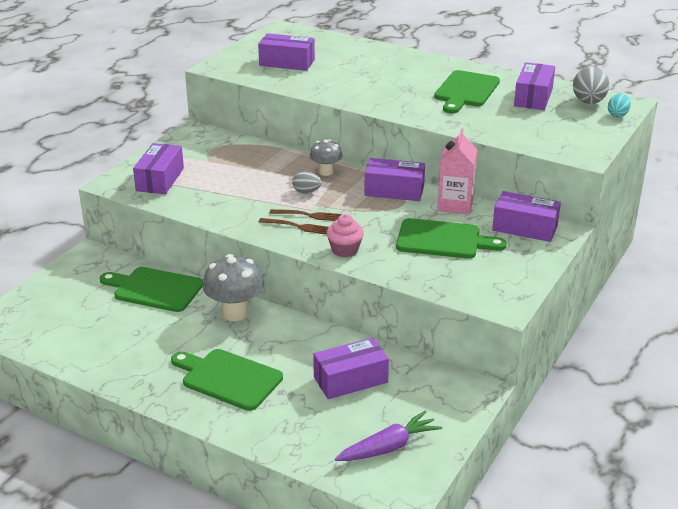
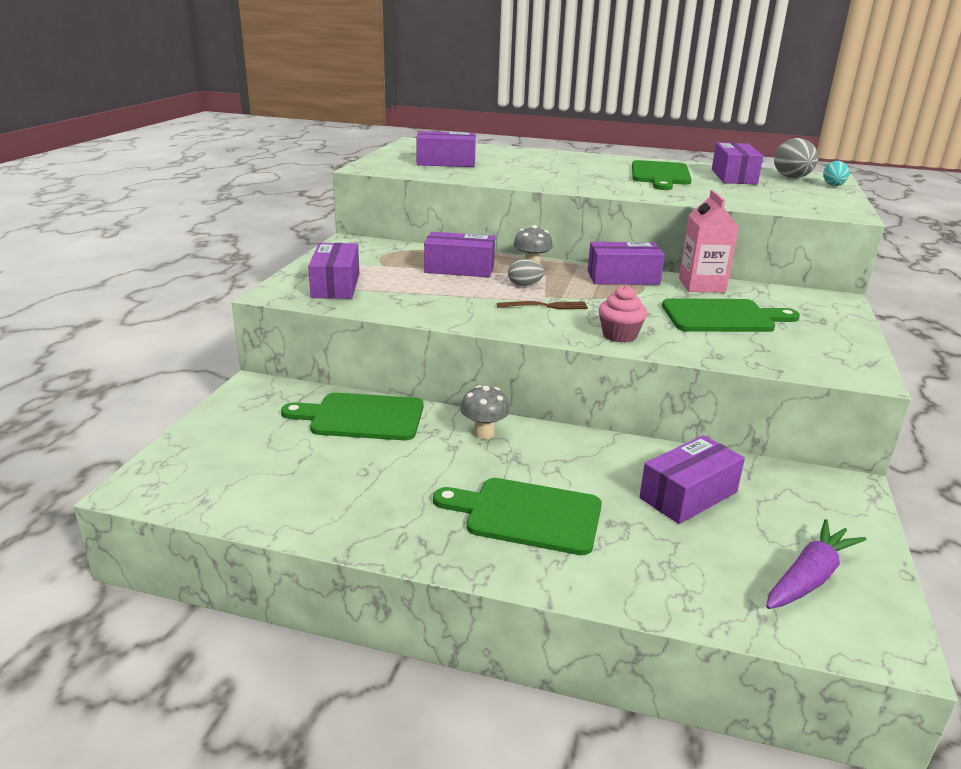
camera: 15 degrees left, 5 degrees down
(235, 313) = (484, 433): grey mushroom -> grey mushroom, size x0.60
(297, 226) = (542, 317): brown fork -> none
(525, 228) = (797, 299): purple box -> purple box (459, 269)

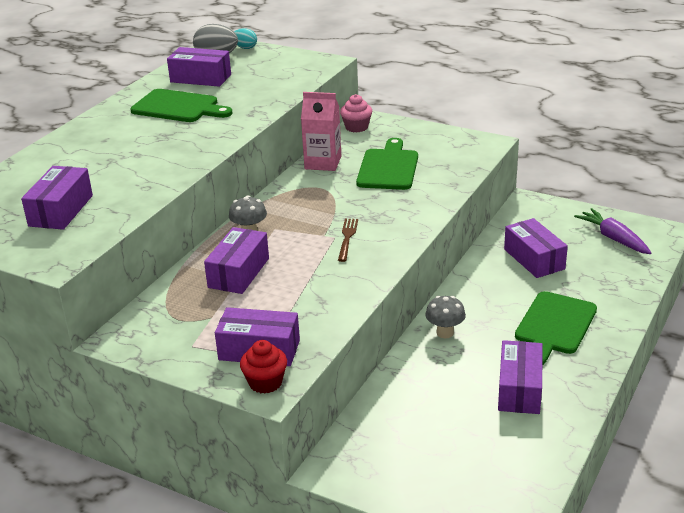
camera: 75 degrees left, 5 degrees up
(287, 291) = (265, 383): none -> red cupcake
(361, 417) = (407, 397): green cutting board -> none
(524, 285) = (295, 242): grey egg -> none
(619, 335) = (414, 214): pink cupcake -> pink cupcake (356, 127)
(623, 278) = (294, 193): purple box -> purple box (519, 389)

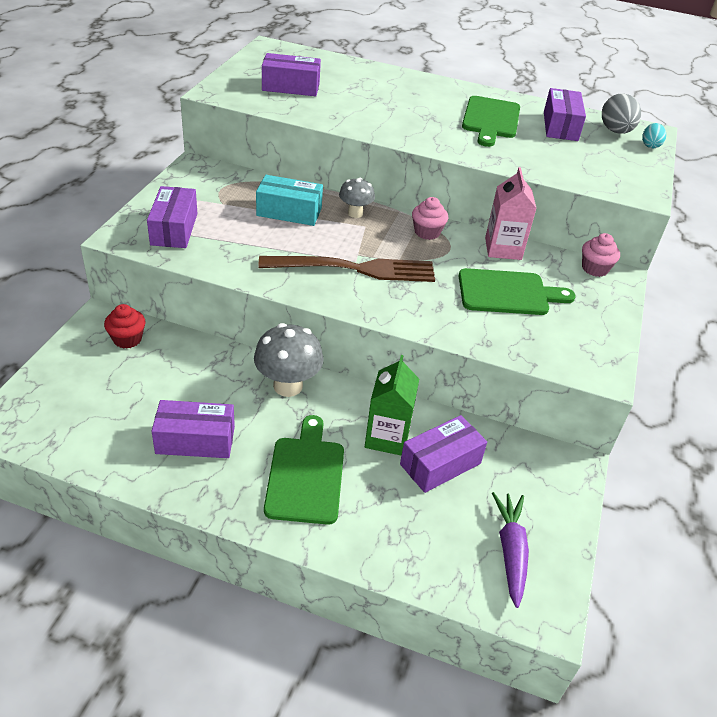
camera: 75 degrees right, 10 degrees up
(239, 273) = (289, 212): purple box -> turquoise box
(265, 383) = (130, 234): red cupcake -> red cupcake (127, 339)
(291, 196) = (427, 232): none -> pink cupcake
(347, 238) = (355, 269): brown fork -> brown fork, size x2.21
(445, 333) = (288, 386): grey mushroom -> grey mushroom, size x1.65
(507, 282) = (387, 437): none -> green carton
(554, 326) = (305, 475): green cutting board -> green cutting board turned 75 degrees clockwise
(613, 238) = (510, 551): purple carrot -> purple carrot turned 45 degrees counterclockwise

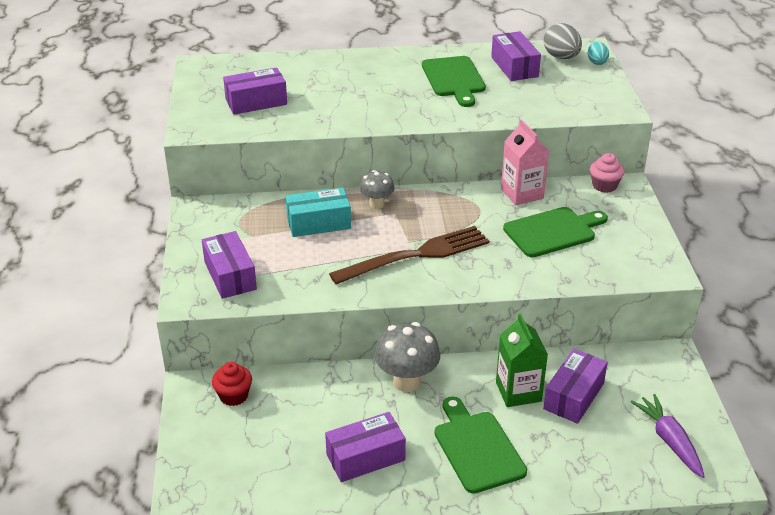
camera: 20 degrees left, 5 degrees down
(427, 232) = (450, 201): pink cupcake -> none

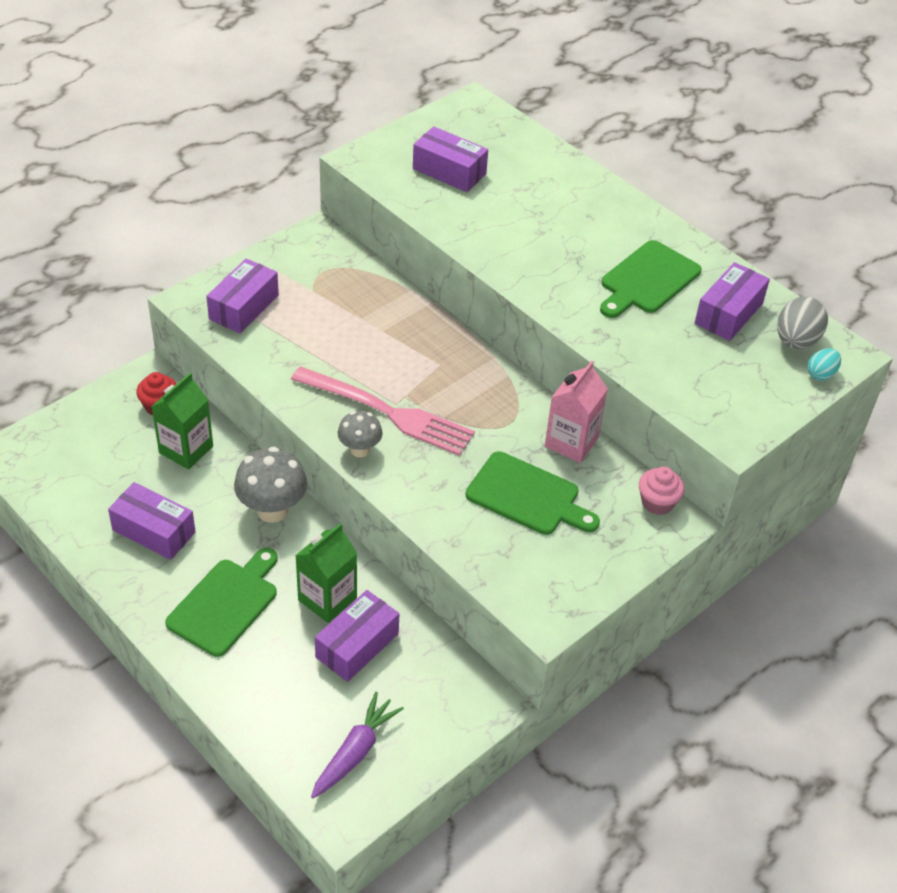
camera: 50 degrees right, 10 degrees up
(297, 401) = (186, 449): none -> green carton
(318, 223) = (373, 321): turquoise box -> none
(377, 204) = (442, 345): grey mushroom -> grey mushroom (360, 450)
(416, 255) = (389, 412): brown fork -> pink fork
(573, 396) = (357, 645): purple box -> purple box turned 45 degrees counterclockwise

